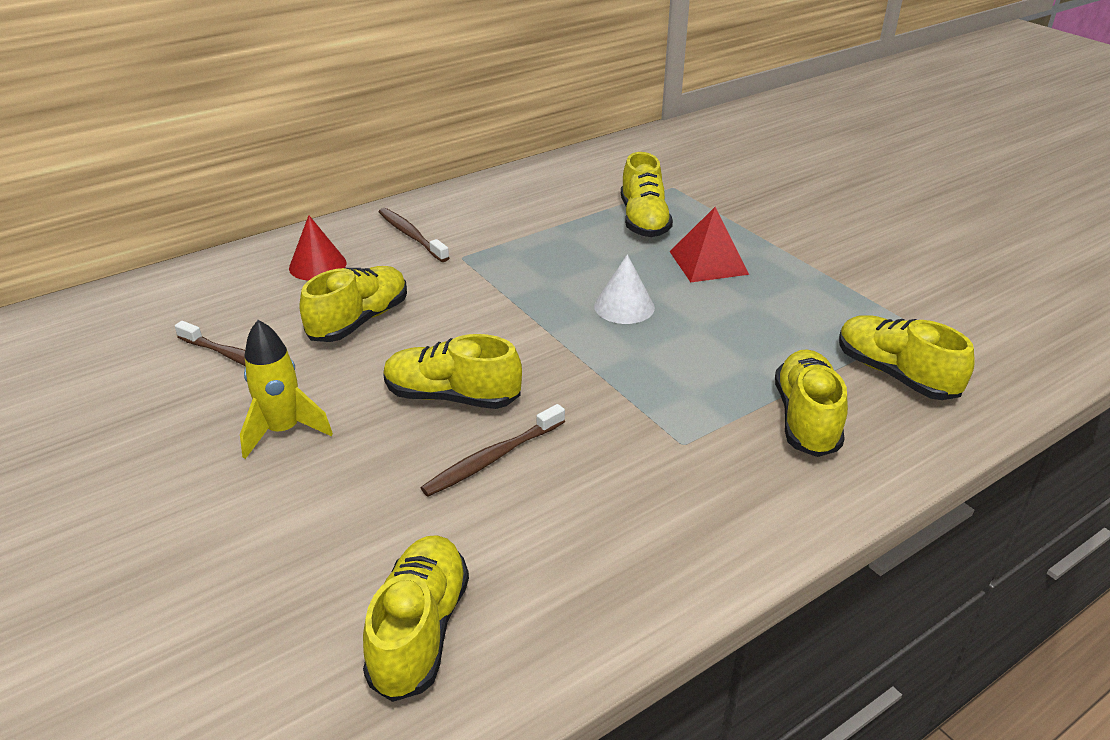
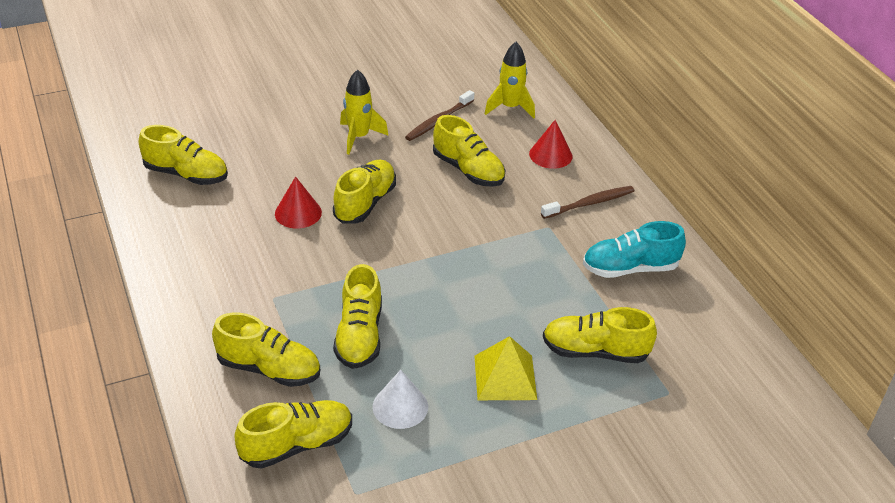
camera: 100 degrees right, 5 degrees up
(205, 303) = (510, 108): none -> yellow rocket
(493, 458) = (298, 213): brown toothbrush -> red cone
(514, 209) = (630, 268): none -> turquoise shoe
(624, 306) = (447, 305): white cone -> white cone (400, 406)
(708, 262) = (505, 377): red pyramid -> yellow pyramid
(708, 359) = (359, 336): none -> yellow shoe

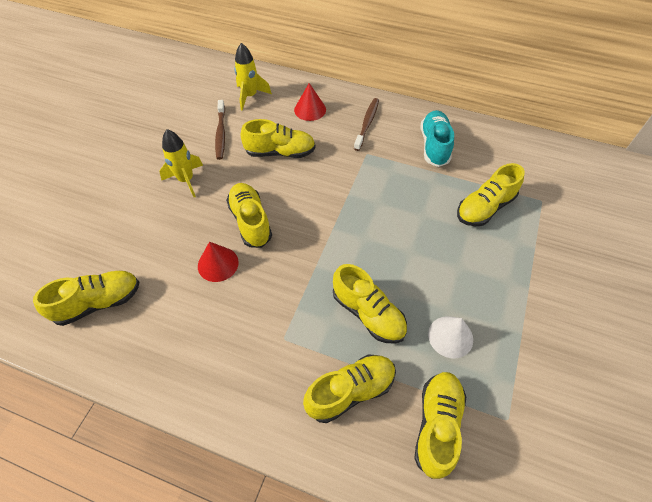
camera: 45 degrees left, 15 degrees up
(505, 377) = (470, 263): yellow pyramid -> none
(630, 268) = (434, 146): turquoise shoe -> turquoise shoe turned 150 degrees clockwise

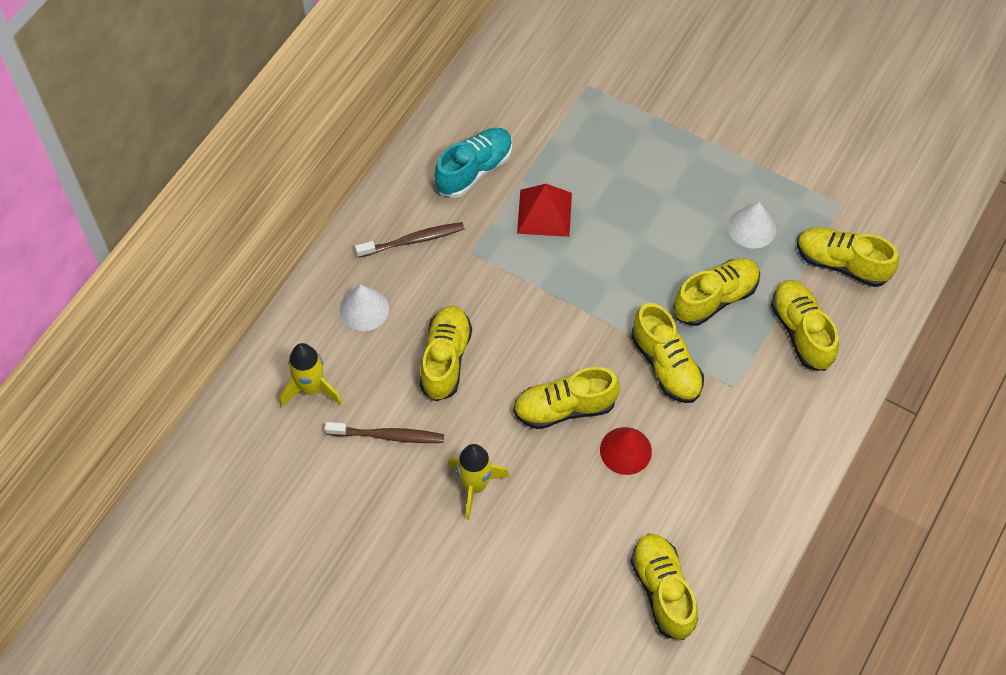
camera: 80 degrees left, 5 degrees up
(310, 109) = (364, 309): red cone -> white cone
(367, 124) = (412, 240): brown toothbrush -> brown toothbrush turned 135 degrees clockwise
(413, 189) = (544, 212): none -> red pyramid
(434, 146) = (474, 170): turquoise shoe -> turquoise shoe turned 120 degrees clockwise
(484, 208) = (588, 145): yellow shoe -> yellow shoe (666, 365)

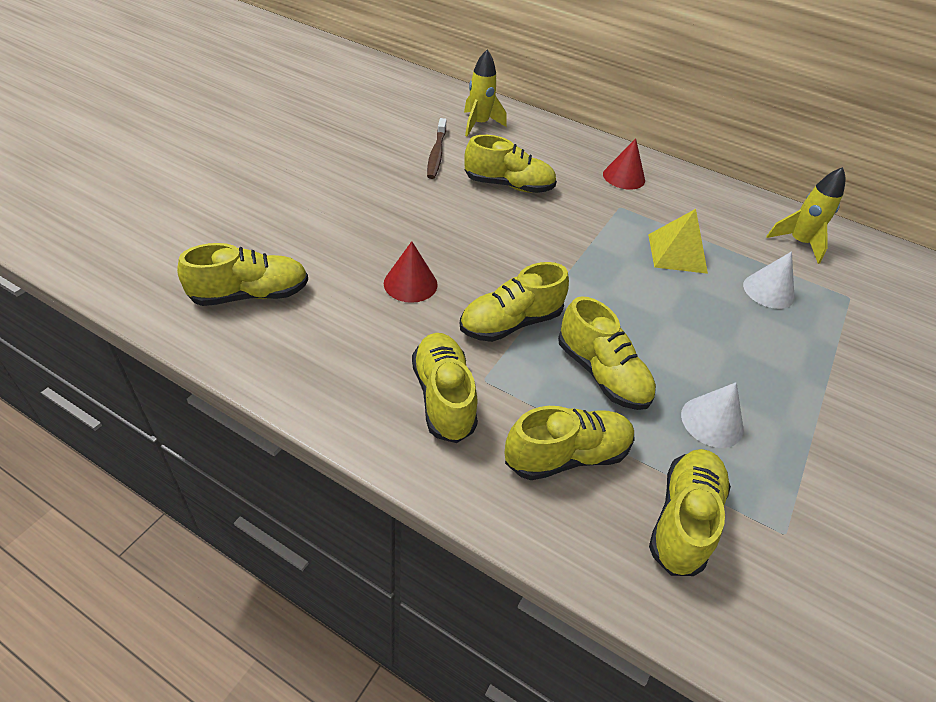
camera: 85 degrees right, 15 degrees down
(364, 309) = (552, 150): white cone -> white cone (768, 291)
(412, 240) = (624, 177): brown toothbrush -> red cone
(474, 170) = (709, 214): turquoise shoe -> none
(475, 486) = (385, 192): yellow rocket -> yellow rocket (798, 243)
(544, 212) = (677, 253): red pyramid -> yellow pyramid
(564, 408) = (460, 248): yellow shoe -> yellow shoe (443, 397)

